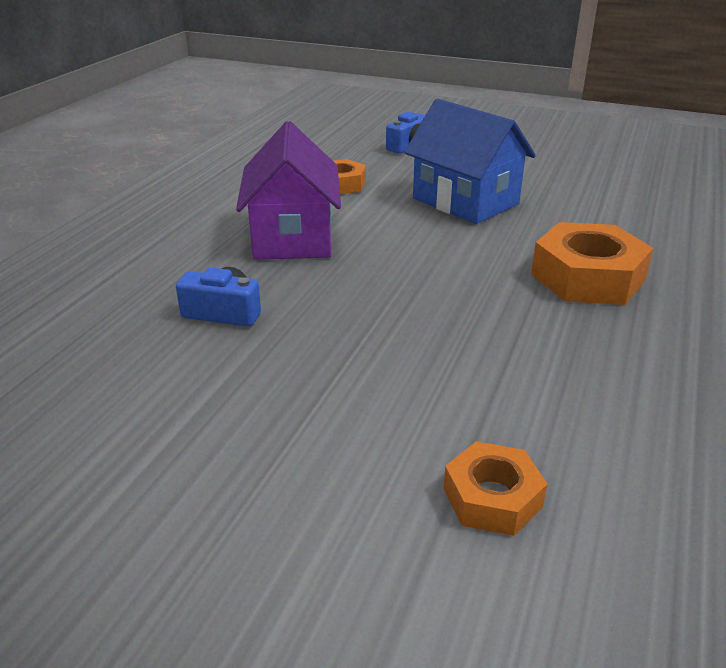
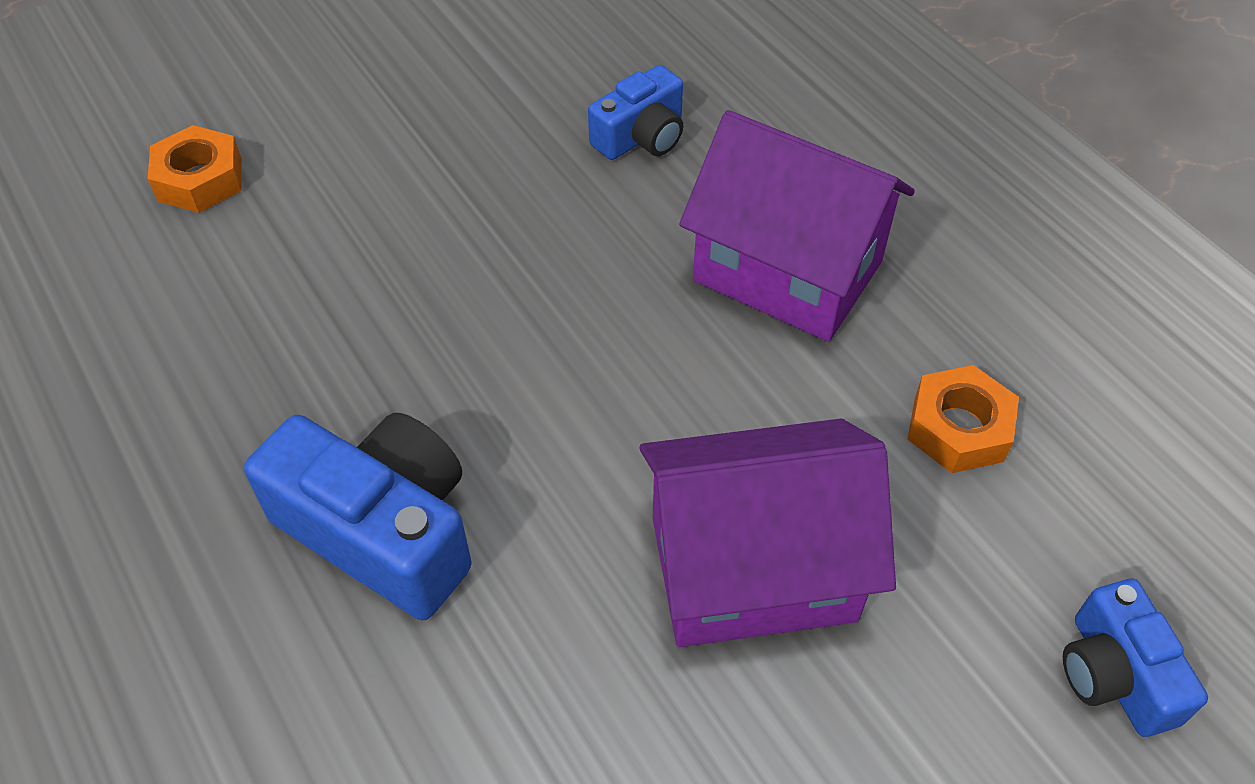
camera: 125 degrees right, 20 degrees up
(465, 201) = (752, 568): blue house -> purple house
(587, 277) = (382, 531): orange nut -> blue camera

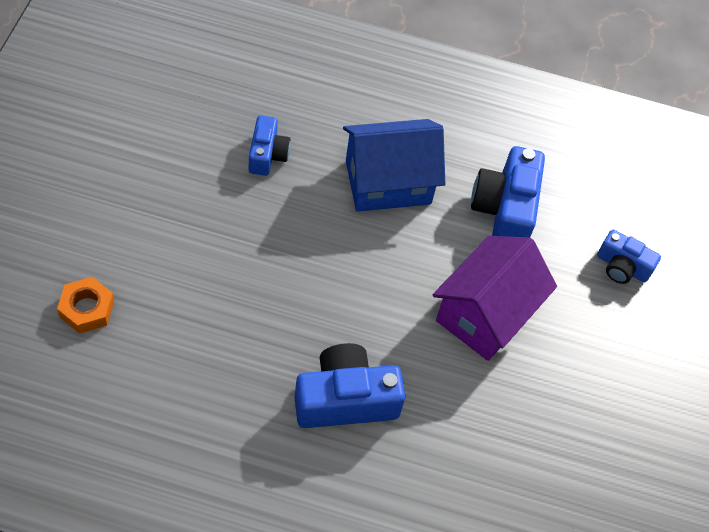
camera: 50 degrees left, 5 degrees up
(787, 271) = (388, 182): purple house -> blue house
(958, 428) = (505, 209): orange nut -> blue camera

